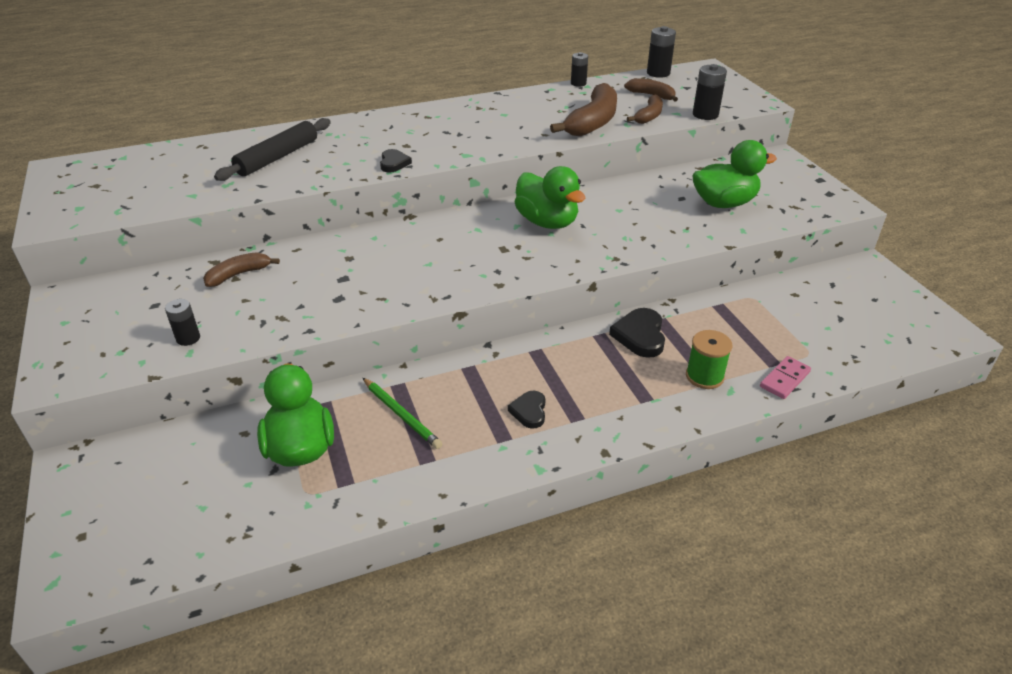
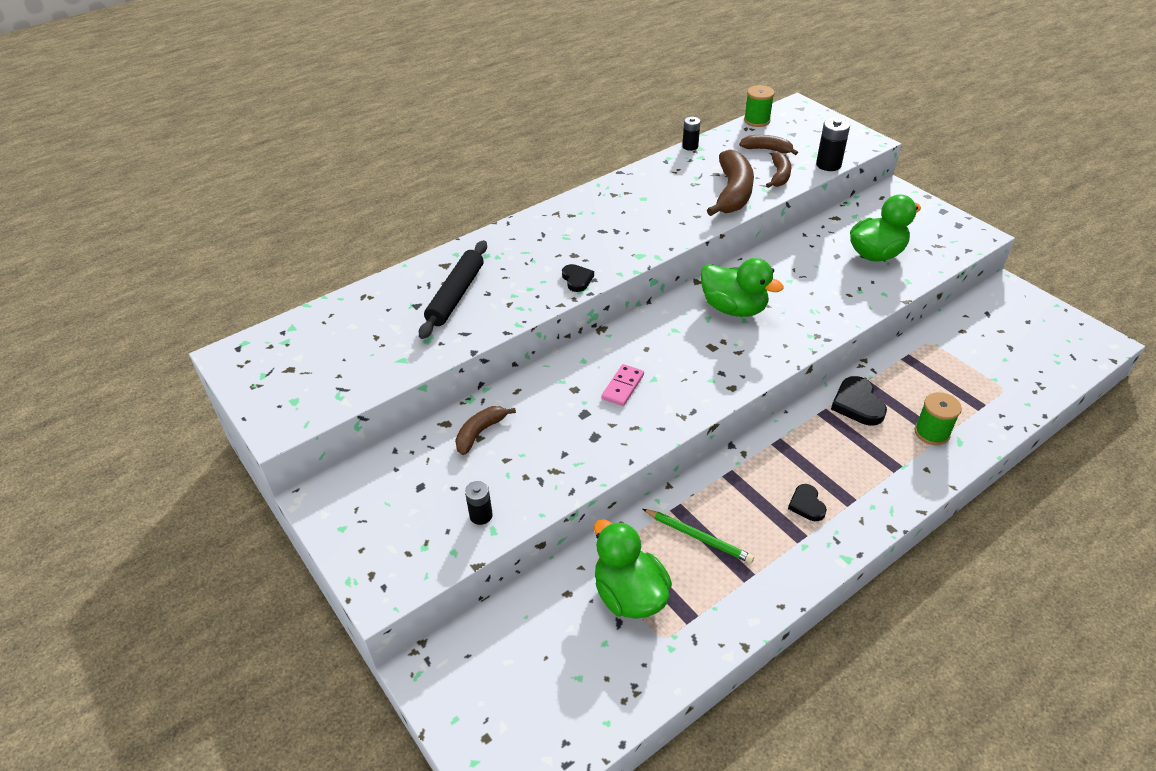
camera: 15 degrees left, 5 degrees up
(658, 73) = (757, 120): black battery -> green spool
(785, 379) = (996, 420): pink domino -> pink domino (623, 387)

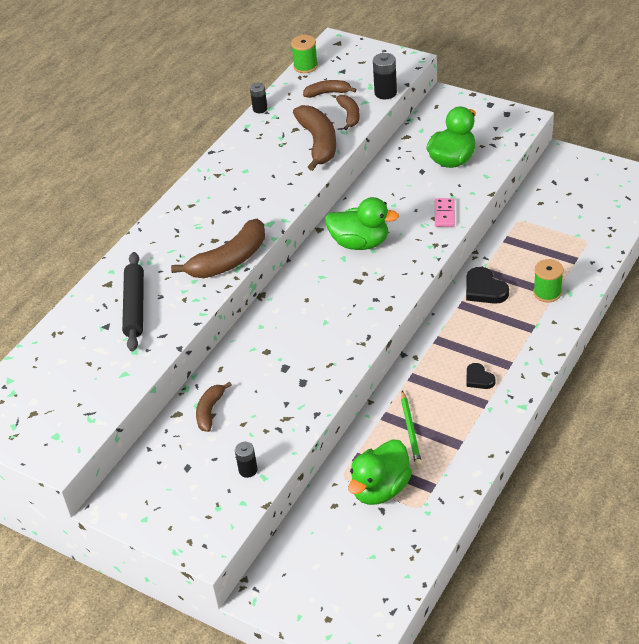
camera: 20 degrees left, 0 degrees up
(577, 279) = (229, 260): black heart -> brown banana
(623, 387) = (304, 336): pink domino -> pink domino (444, 214)
(629, 595) = (380, 489): green duck -> green duck turned 90 degrees counterclockwise
(698, 537) = (411, 430): green pencil -> green pencil turned 75 degrees clockwise

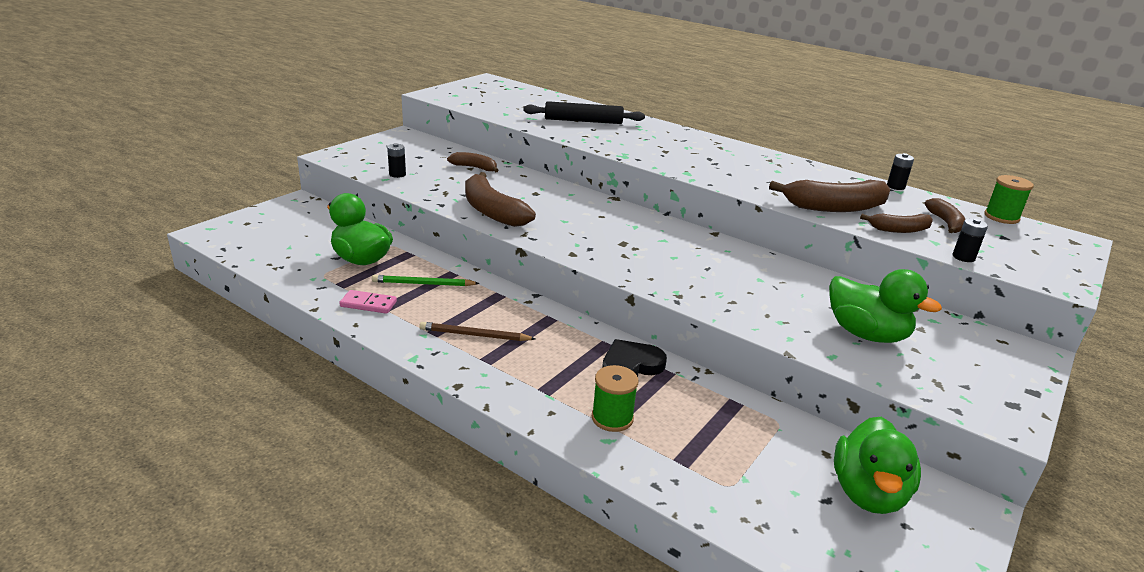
camera: 90 degrees right, 15 degrees down
(229, 260) = (633, 153): brown banana -> brown banana (492, 211)
(360, 243) = (687, 251): green duck -> green duck (868, 493)
(385, 93) = (963, 257): black battery -> black battery, size x0.66
(444, 214) = (740, 310): pink domino -> pink domino (368, 304)
(479, 378) = (474, 335): black heart -> brown pencil

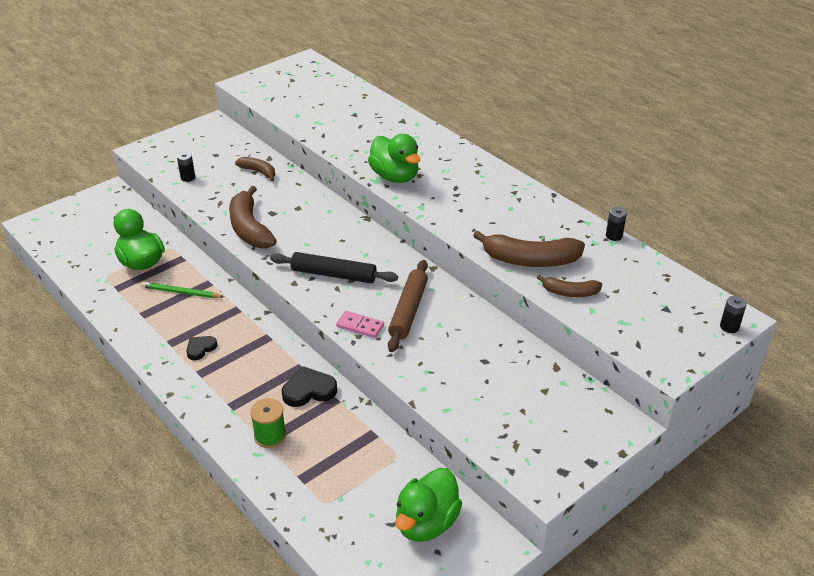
camera: 15 degrees right, 10 degrees up
(368, 304) = (131, 310): pink domino -> pink domino (360, 326)
(474, 335) = (200, 348): brown pencil -> black heart
(583, 121) = (365, 128): black rolling pin -> black rolling pin (333, 274)
(717, 269) = (408, 311): none -> brown rolling pin
(866, 334) = (491, 391): green duck -> green duck (395, 177)
(945, 223) = (623, 287): brown banana -> none
(963, 257) = (603, 330): black battery -> black battery (729, 327)
(1001, 217) = (687, 283): green spool -> none

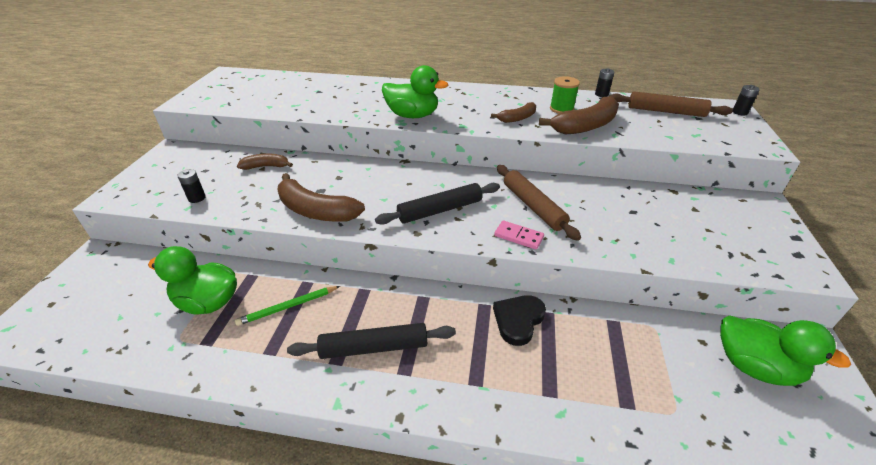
camera: 40 degrees left, 0 degrees up
(200, 348) = (374, 347): black heart -> black rolling pin
(270, 436) = (546, 386): green spool -> green spool (561, 109)
(360, 326) = (518, 236): pink domino -> pink domino turned 45 degrees clockwise
(426, 523) = (754, 366): green duck -> green duck turned 45 degrees counterclockwise
(570, 292) = (640, 133): brown banana -> brown banana (517, 118)
(644, 285) = (665, 111): none -> brown rolling pin

